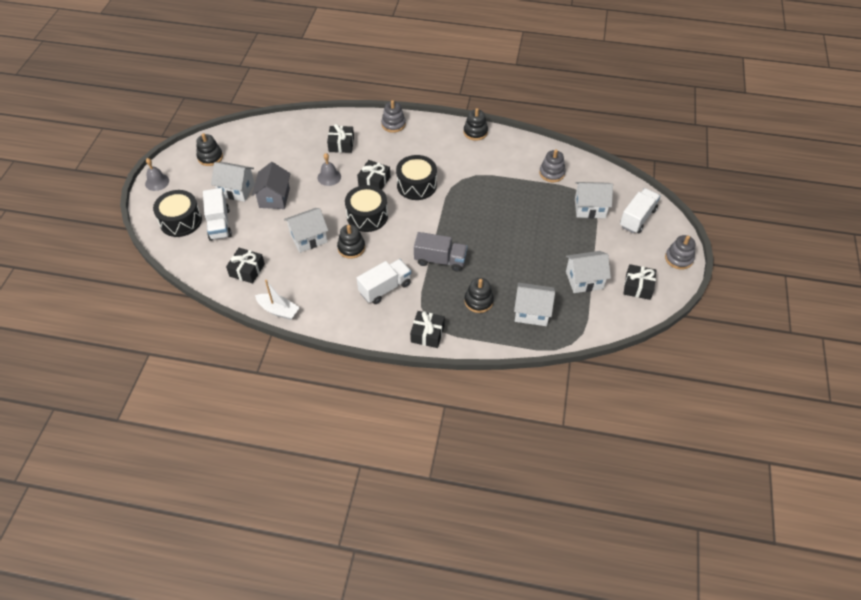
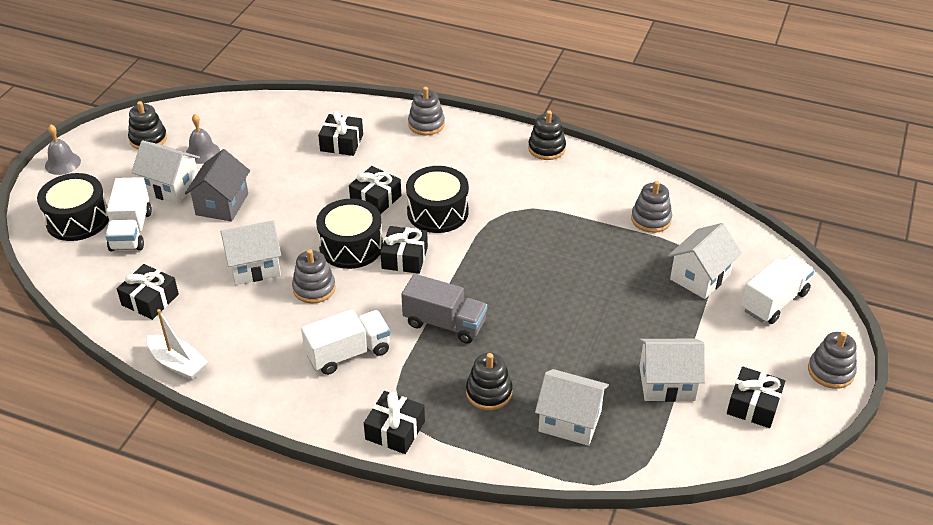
camera: 10 degrees right, 10 degrees down
(329, 177) = (310, 185): grey bell -> grey bell (202, 152)
(351, 248) = (314, 288): black stacking toy -> grey stacking toy
(403, 219) = (404, 258): none -> black gift
(590, 208) = (700, 277): white house -> white house turned 60 degrees counterclockwise

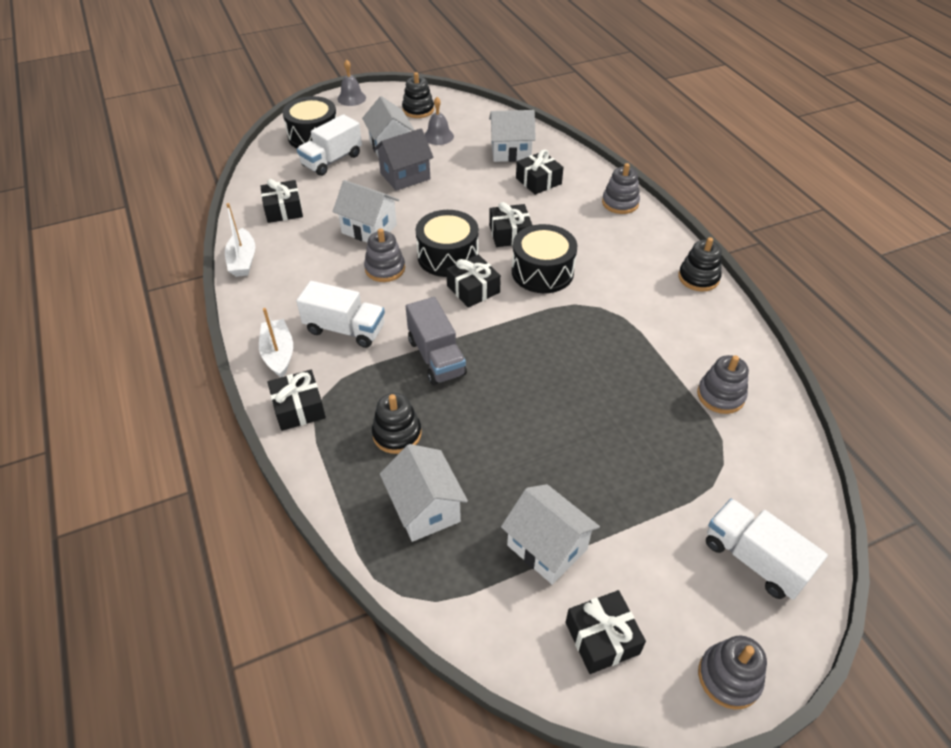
camera: 45 degrees right, 5 degrees up
(322, 408) = (278, 354): none -> white boat
(700, 277) = (703, 479): white house -> white house (511, 152)
(774, 301) = (754, 559): white truck -> white truck turned 135 degrees counterclockwise

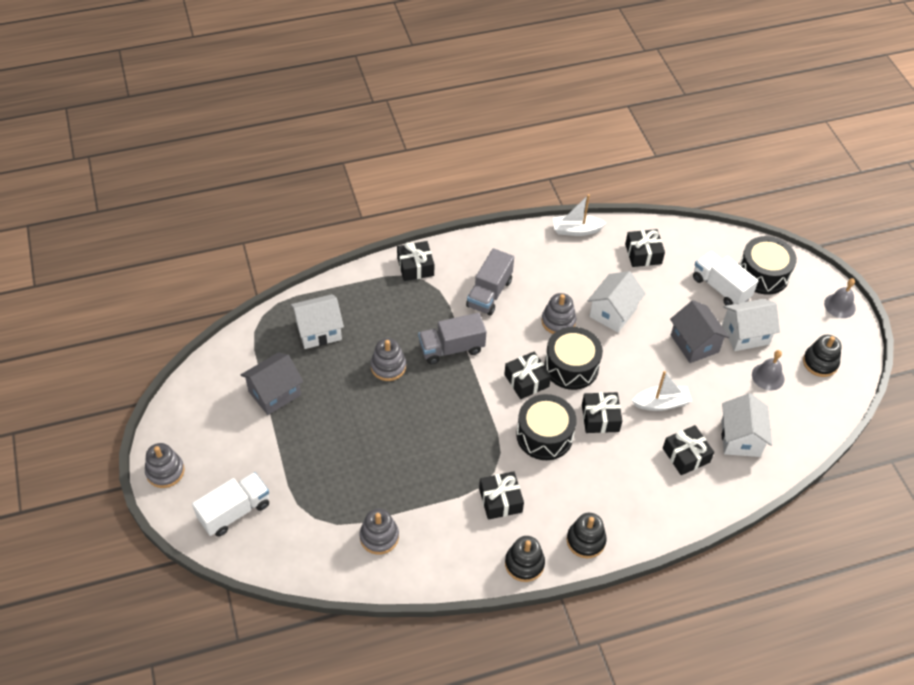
camera: 95 degrees right, 5 degrees up
(278, 354) = (469, 255): white boat -> white boat (661, 403)
(345, 329) = (489, 293): white truck -> grey truck
(397, 434) = (382, 320): black stacking toy -> black stacking toy (585, 540)
(547, 547) = (274, 393): white house -> grey house
(602, 638) = (208, 411): black gift -> black gift (500, 500)
(620, 203) = (646, 523): grey stacking toy -> grey stacking toy (388, 366)

